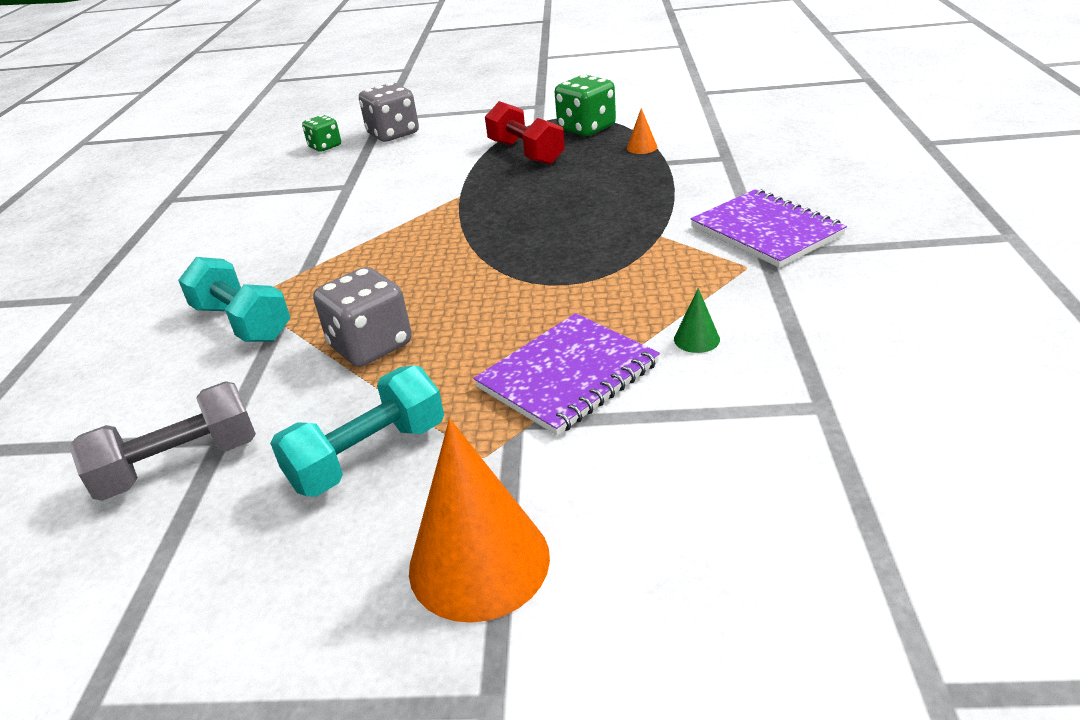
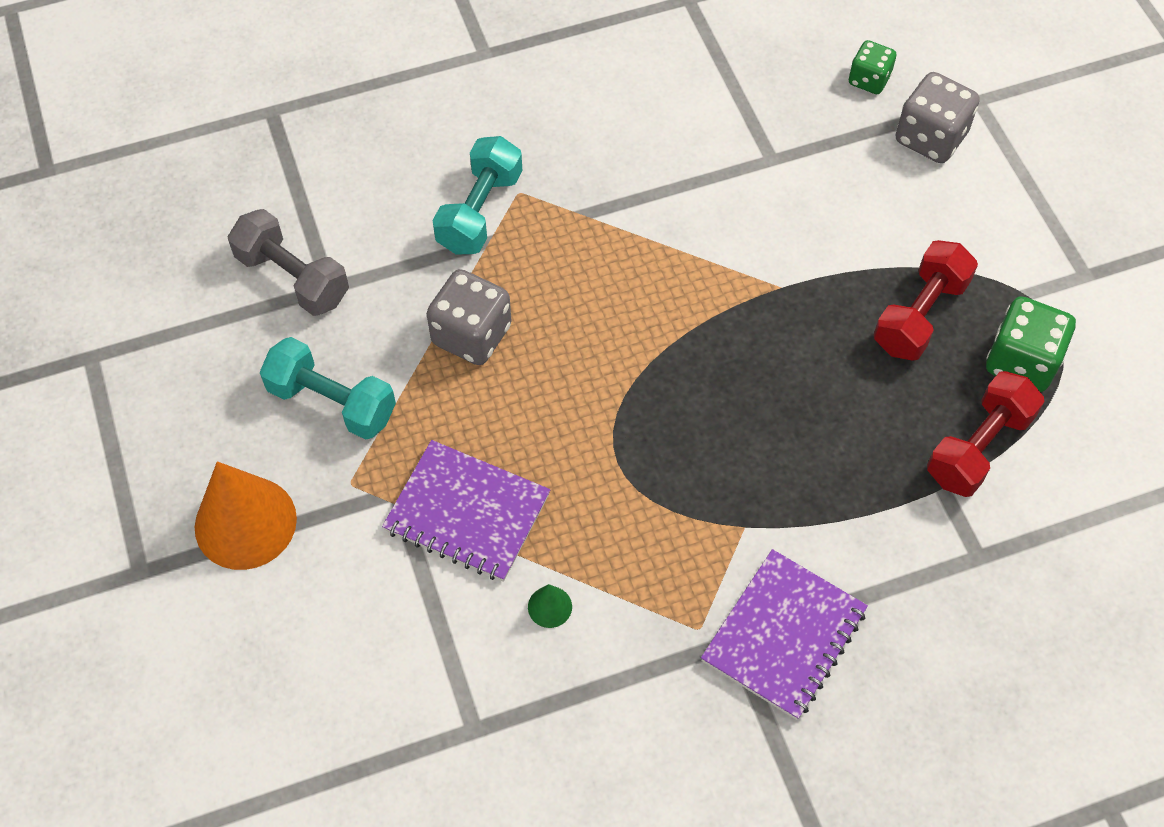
camera: 65 degrees right, 25 degrees up
(642, 147) = (978, 447): orange cone -> red dumbbell

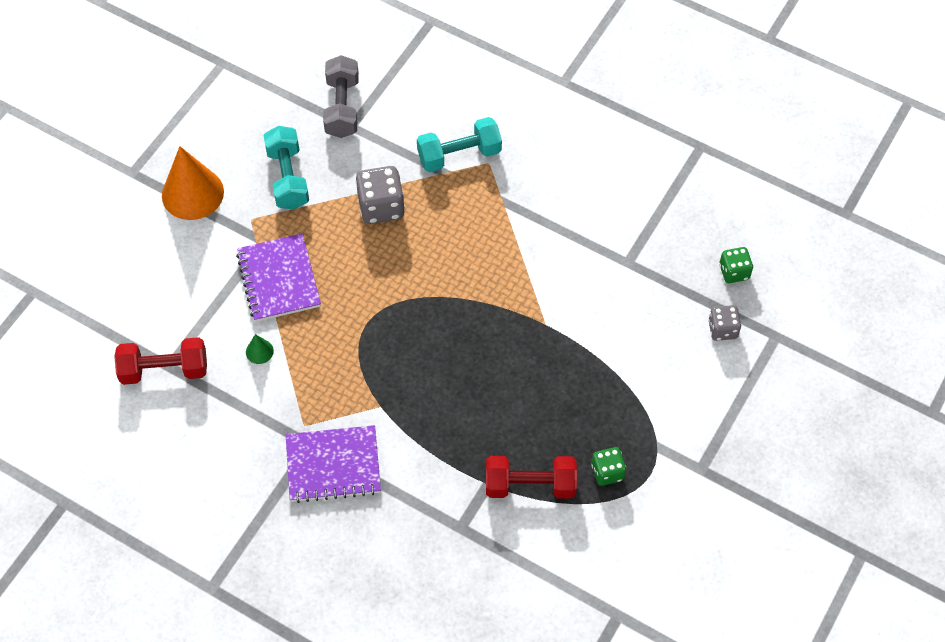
camera: 50 degrees right, 0 degrees up
(919, 315) = (591, 402): red dumbbell -> red dumbbell (164, 370)
(930, 138) = (722, 329): grey dice -> grey dice, size x0.62
(1021, 362) = (607, 472): green dice -> green dice, size x0.62

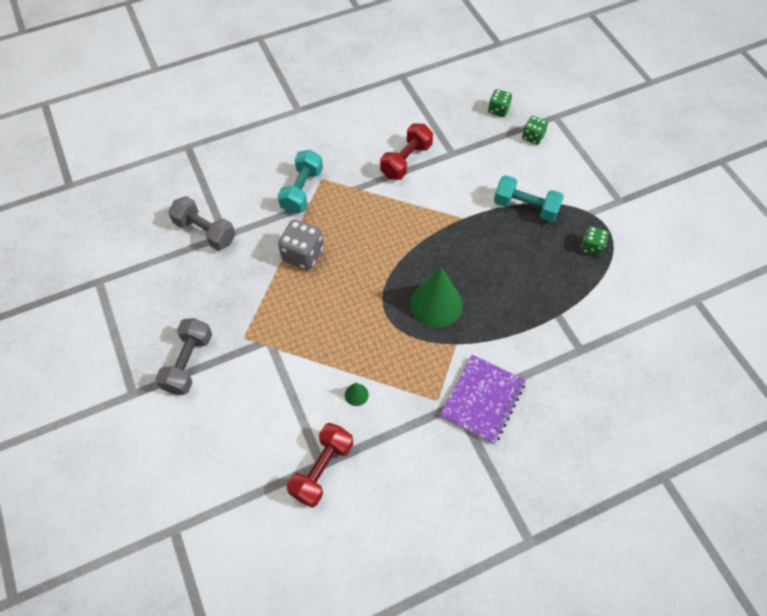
camera: 55 degrees left, 0 degrees up
(192, 193) = (188, 363): orange cone -> grey dumbbell
(278, 279) = (308, 348): purple notebook -> none
(288, 178) = (231, 295): turquoise dumbbell -> turquoise dumbbell (525, 207)
(414, 361) = (436, 304): none -> green cone
(530, 485) = (574, 293): red dumbbell -> red dumbbell (406, 160)
(722, 329) = (533, 137): grey dice -> green dice

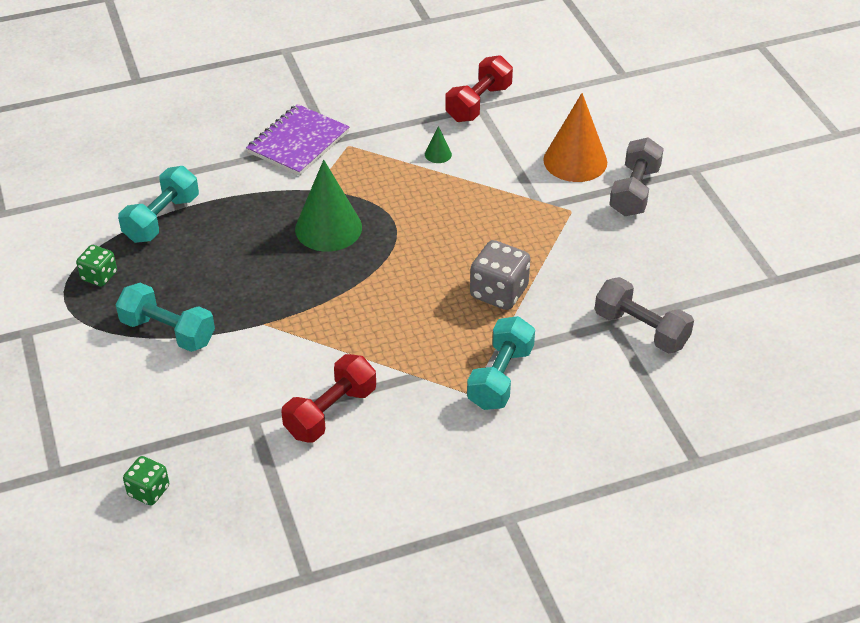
camera: 175 degrees left, 15 degrees down
(235, 396) = (575, 161): none -> orange cone
(533, 137) = (110, 437): green dice -> none
(568, 303) = (162, 219): none -> turquoise dumbbell

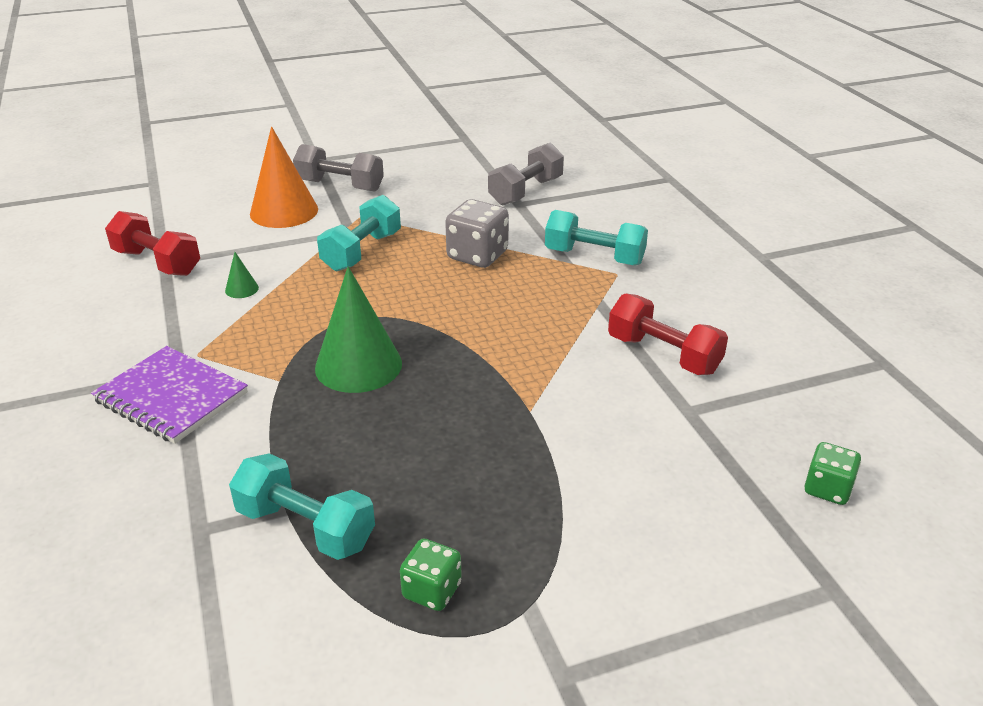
camera: 90 degrees left, 10 degrees down
(168, 331) = (550, 497): turquoise dumbbell -> turquoise dumbbell (362, 251)

